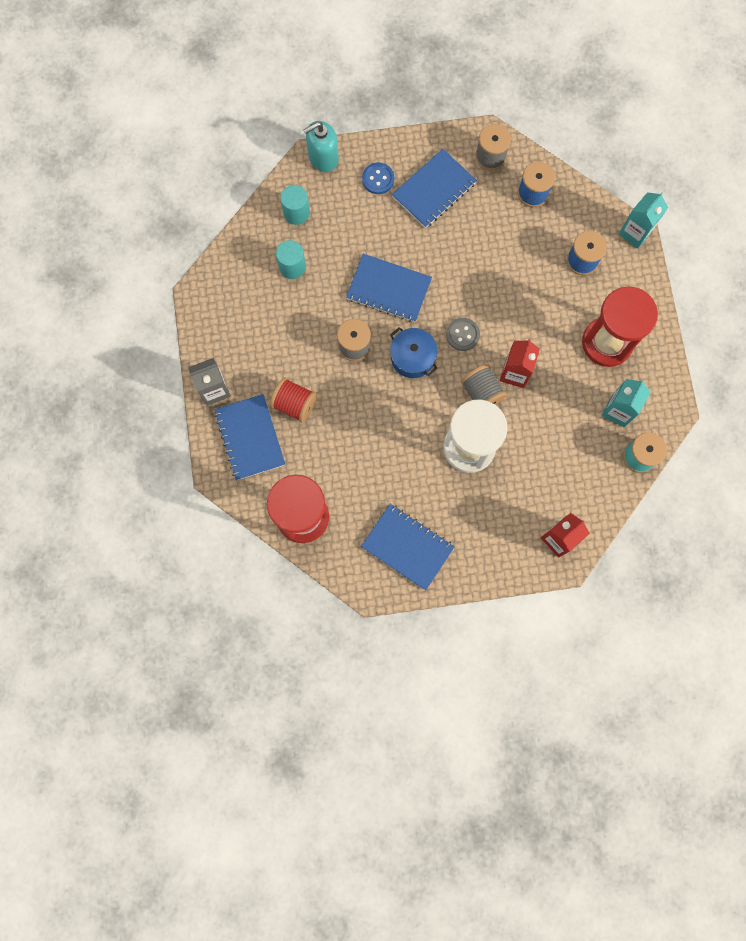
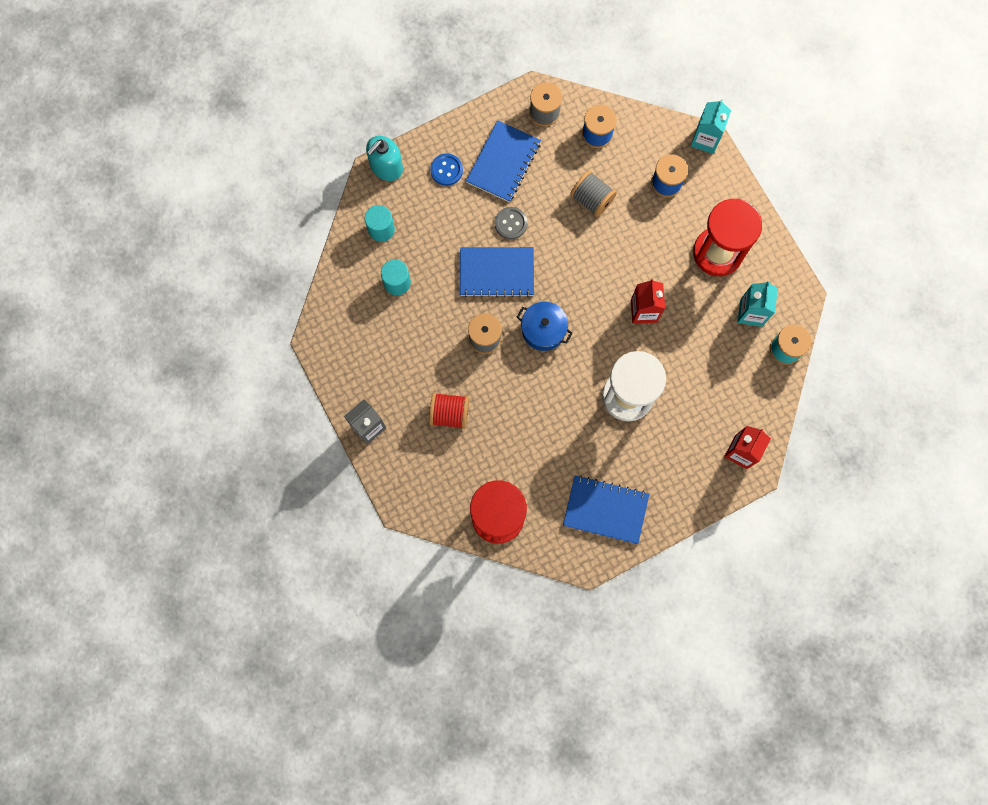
camera: 20 degrees left, 0 degrees up
(250, 438) = (420, 460): blue notebook -> none
(462, 335) = (582, 292): grey button -> grey button (510, 223)
(481, 392) = (620, 340): grey spool -> grey spool (592, 199)

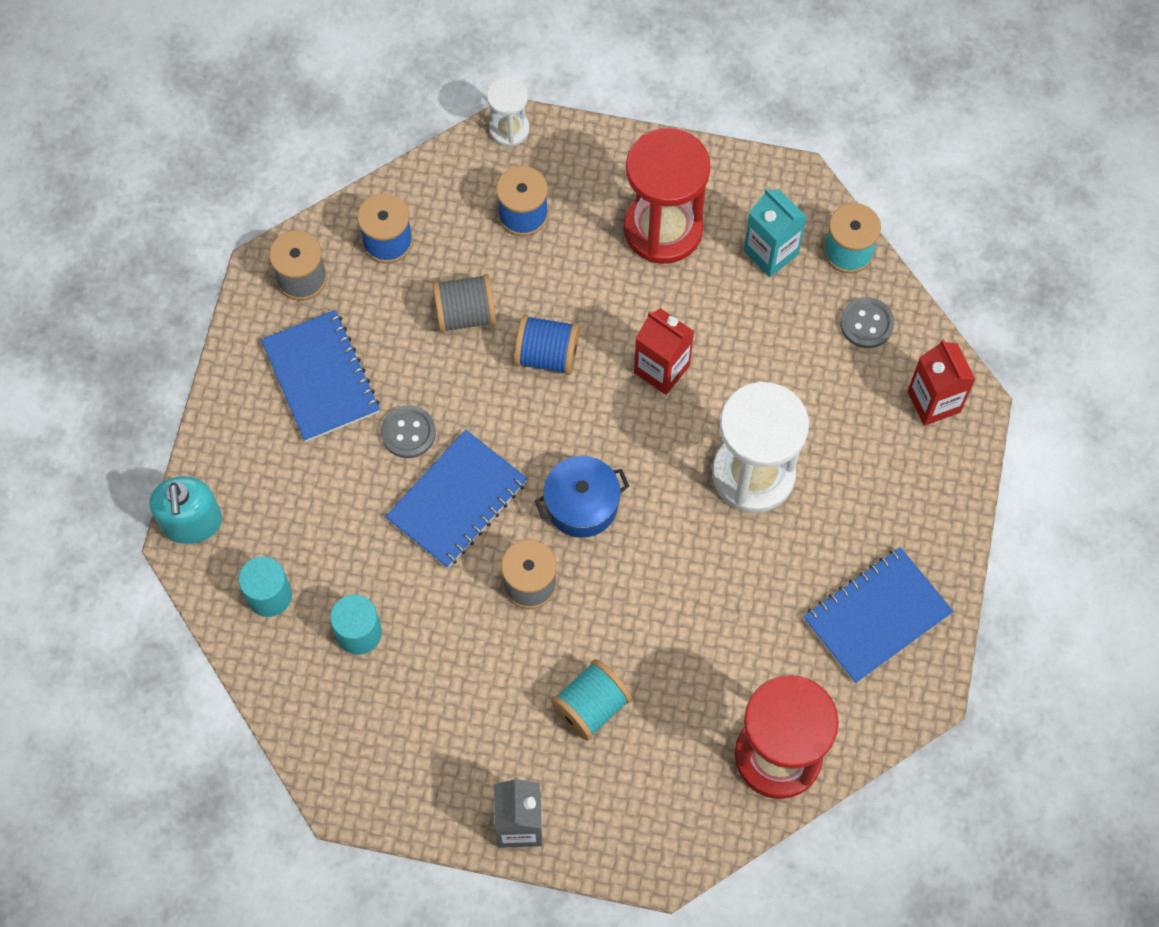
camera: 50 degrees left, 10 degrees down
(446, 170) = (266, 452): blue button -> none
(449, 413) = (591, 706): red spool -> turquoise spool
(604, 253) = (547, 355): none -> blue spool
(705, 139) = (509, 129): turquoise carton -> white hourglass
(754, 388) = (866, 324): none -> grey button

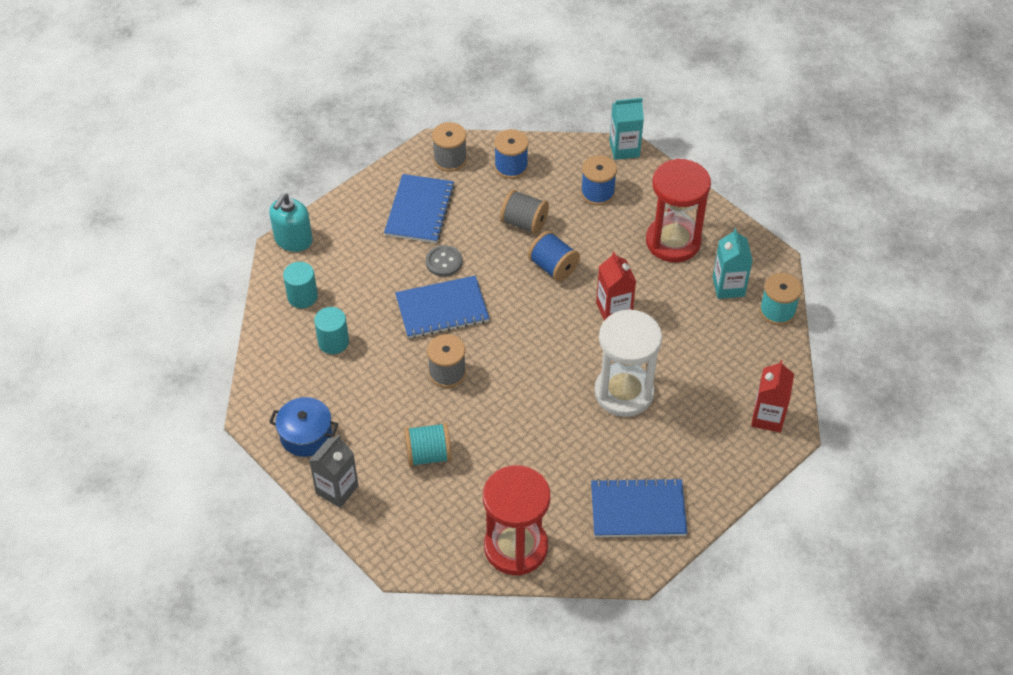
camera: 35 degrees right, 15 degrees down
(509, 129) = (624, 149): white hourglass -> turquoise carton
(582, 504) = (510, 351): blue pot -> blue pot (306, 435)
(866, 324) = (758, 354): grey button -> none

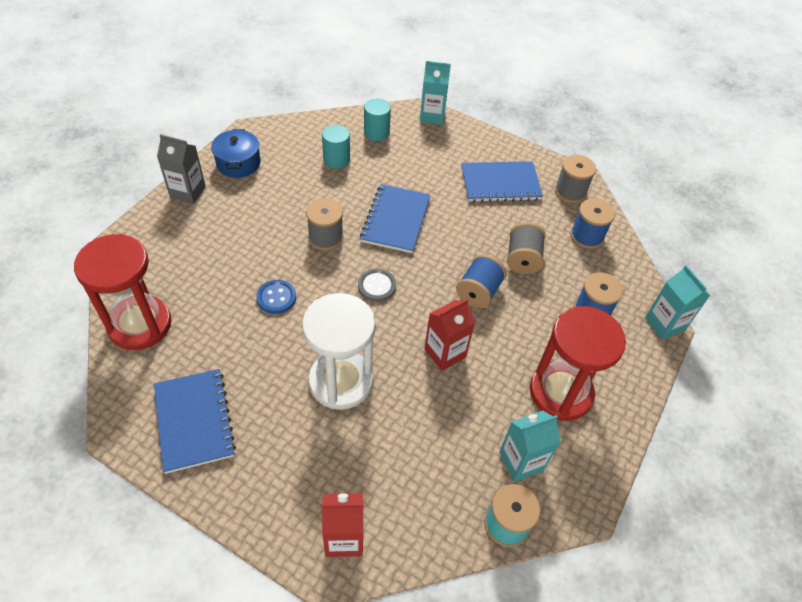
camera: 70 degrees right, 0 degrees up
(293, 240) = (432, 116): turquoise soap dispenser -> turquoise carton
(428, 454) = (233, 242): turquoise spool -> none
(442, 309) = (396, 220): blue notebook -> blue notebook turned 45 degrees clockwise
(444, 262) = (449, 211): grey button -> grey button (377, 286)
(514, 427) = (276, 298): none -> blue button

